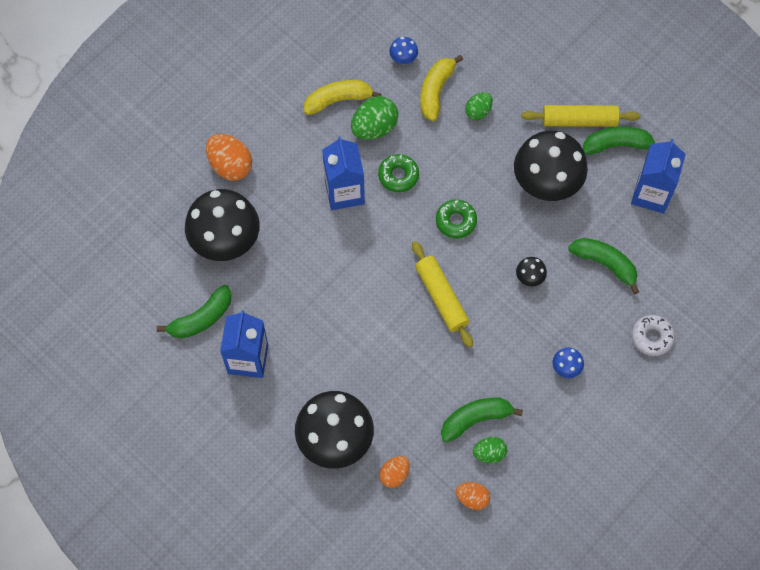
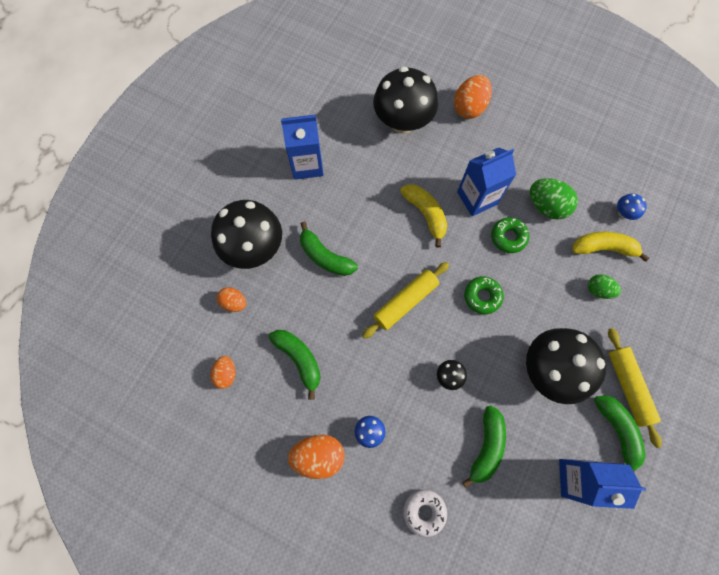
camera: 75 degrees right, 5 degrees up
(201, 318) = (332, 123): green banana -> green banana (325, 256)
(338, 100) = (561, 171): yellow banana -> yellow banana (426, 214)
(489, 453) = (270, 379): green egg -> none
(578, 422) = (318, 455): none -> orange egg

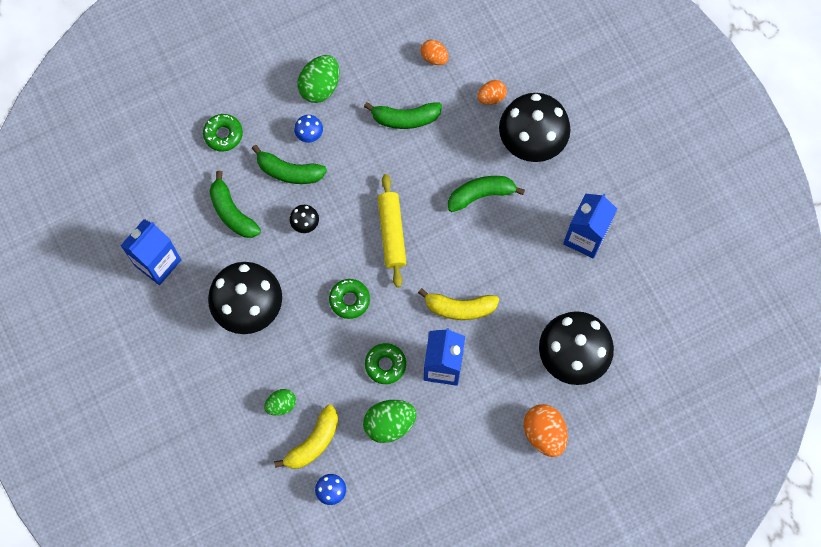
camera: 125 degrees right, 0 degrees up
(318, 455) = (320, 87): orange egg -> green egg
(424, 511) = (223, 134): white donut -> green donut
(617, 431) = (164, 322): green banana -> green banana (289, 171)
(628, 386) = (188, 360): yellow rolling pin -> none

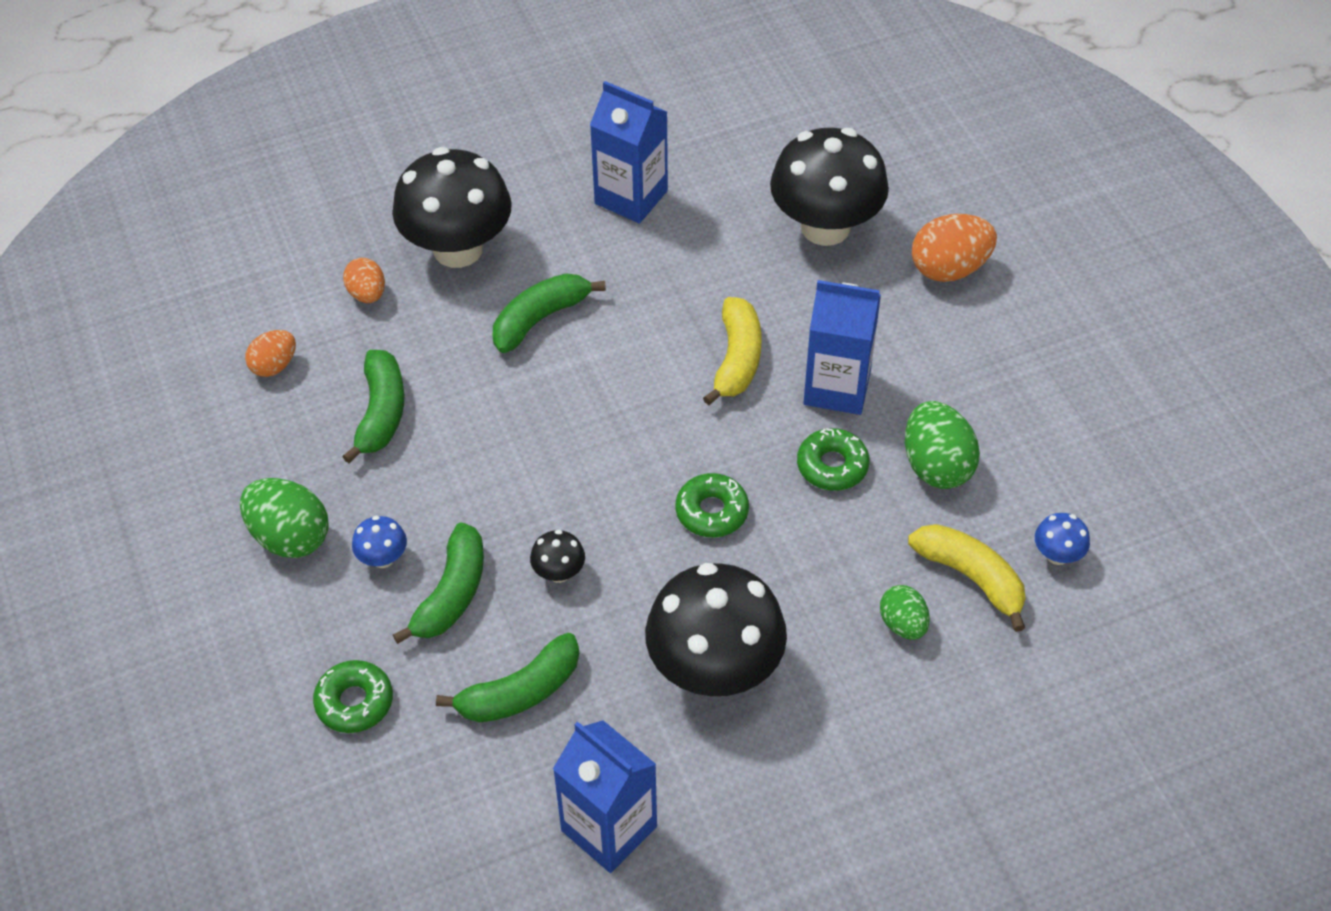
camera: 85 degrees left, 20 degrees down
(392, 233) = (593, 444): yellow rolling pin -> none
(481, 194) = (540, 319): green banana -> green banana turned 60 degrees clockwise

